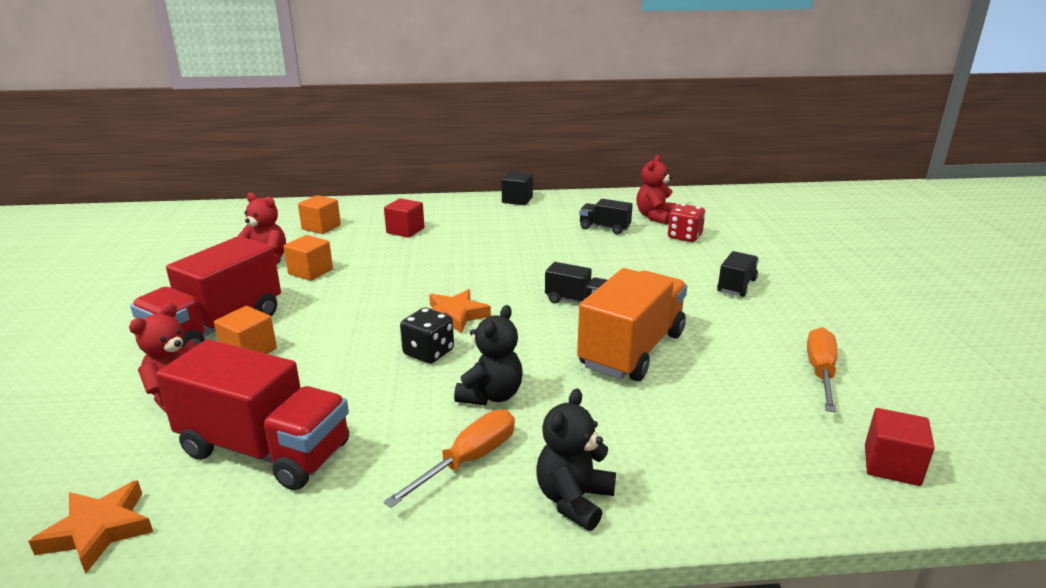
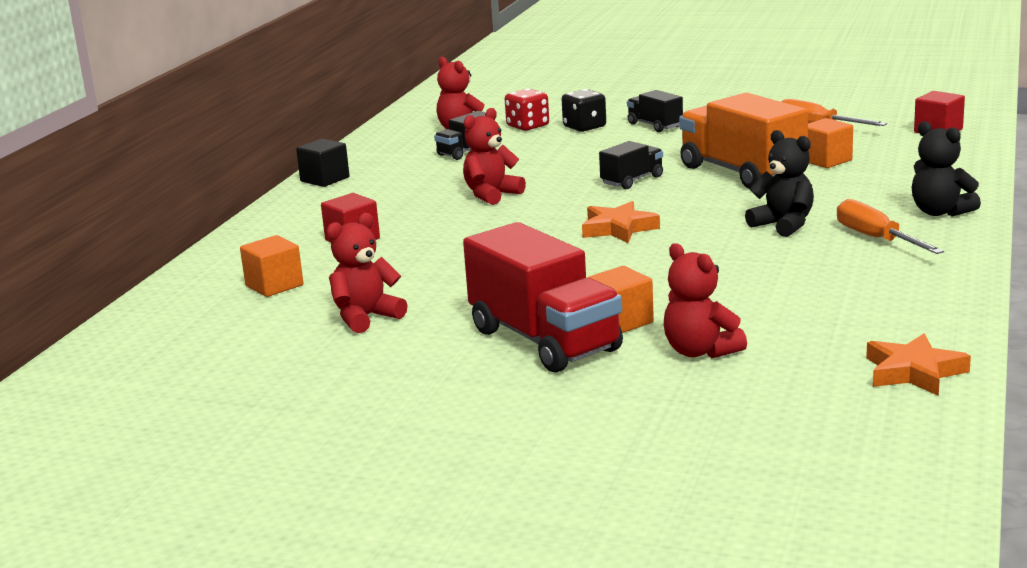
camera: 65 degrees left, 5 degrees down
(265, 450) = (822, 310): red truck -> none
(310, 272) = (428, 292): orange cube -> orange cube (826, 160)
(428, 353) = (688, 243): black dice -> black dice (584, 127)
(512, 255) = (491, 195): none -> red teddy bear

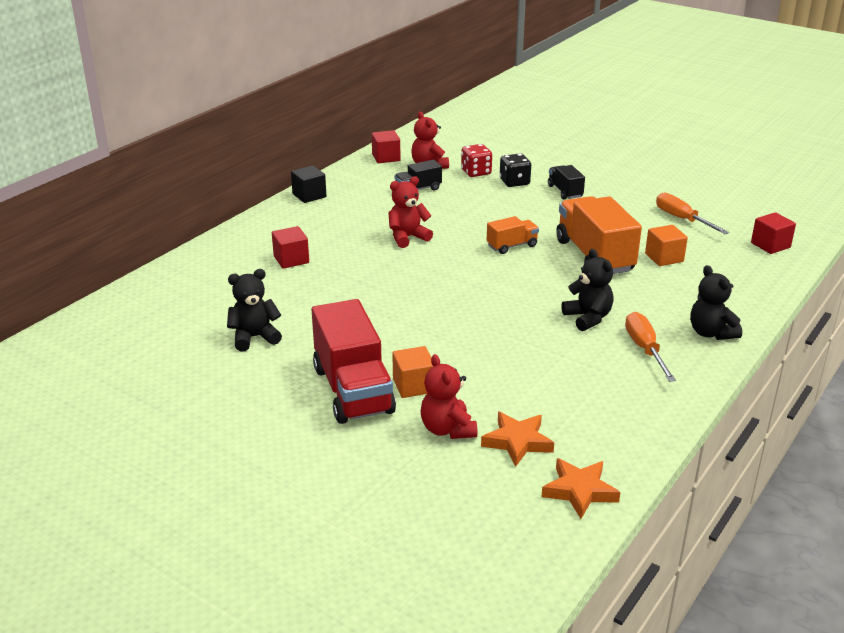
camera: 15 degrees right, 10 degrees up
(274, 285) = (217, 292): orange cube -> none
(366, 318) = (254, 337): red teddy bear -> black teddy bear
(398, 131) = (386, 157): none -> red cube
(618, 228) = (471, 292): orange star -> orange star (517, 442)
(632, 180) = (512, 246): black truck -> orange truck

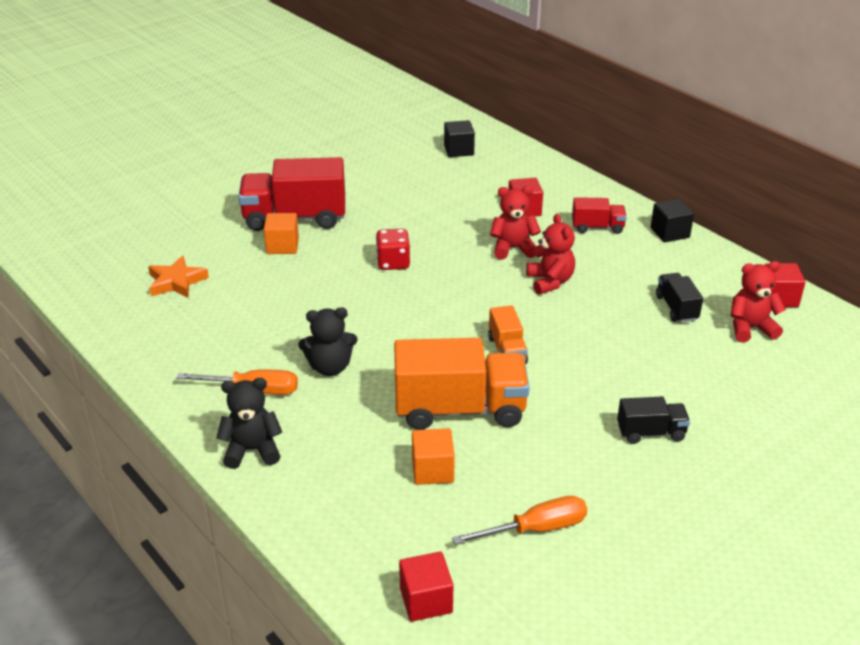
camera: 105 degrees right, 5 degrees up
(169, 309) = (458, 150): none -> black cube
(254, 337) = (396, 183): black teddy bear -> none
(311, 224) = (597, 227): none -> red truck
(447, 429) = (216, 252): red teddy bear -> red teddy bear (513, 248)
(476, 172) = (725, 364): red dice -> red dice (393, 262)
(514, 182) = (688, 392): black dice -> none
(579, 491) = (100, 298): orange star -> none

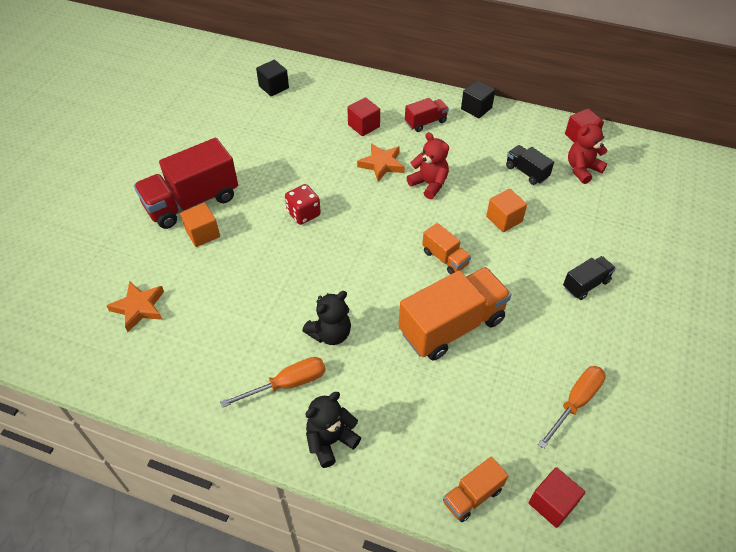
camera: 30 degrees left, 15 degrees up
(348, 554) = (472, 495): none -> orange truck
(432, 470) = (473, 389): orange cube -> orange cube (504, 219)
(513, 248) = (382, 164): red teddy bear -> orange star

